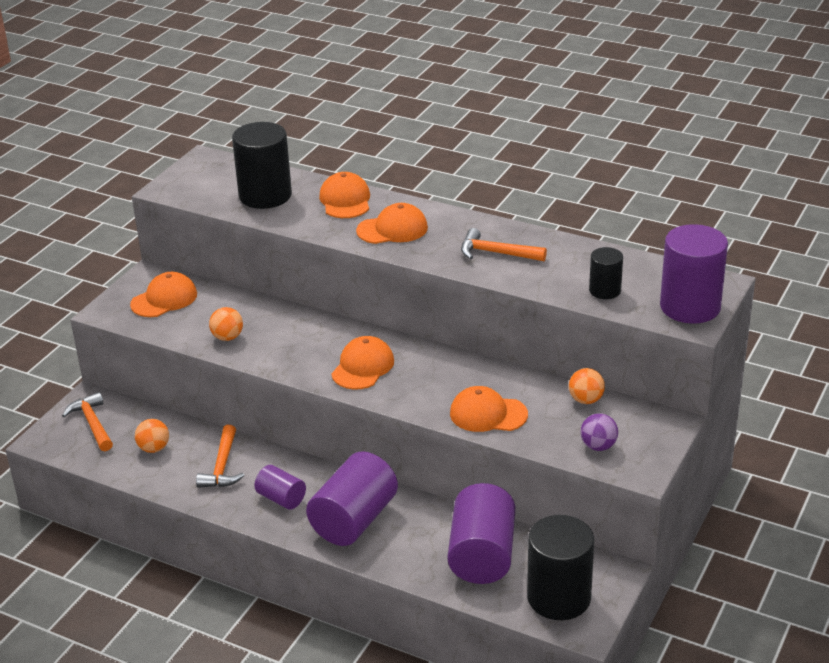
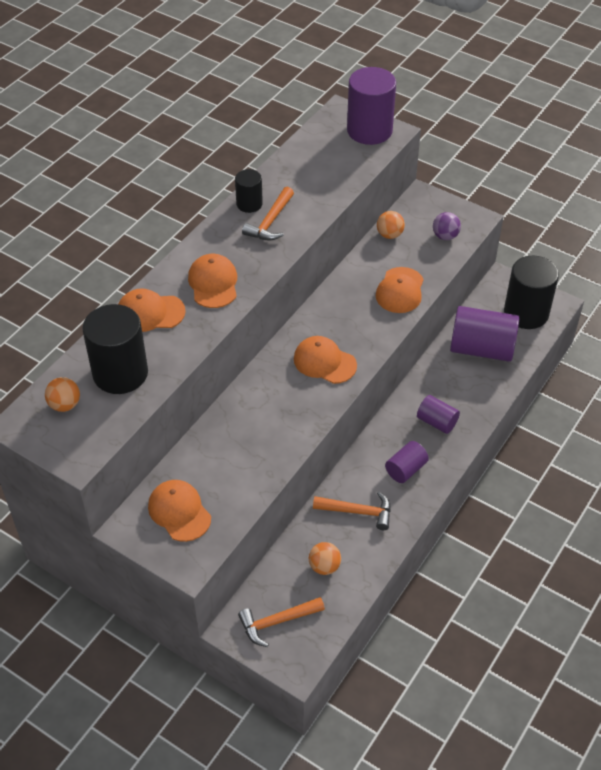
camera: 85 degrees left, 15 degrees up
(227, 337) = (259, 458): orange ball -> orange ball (65, 405)
(354, 520) = (437, 422): purple cylinder -> purple cylinder, size x0.54
(605, 290) = (339, 169): black cylinder -> black cylinder (249, 204)

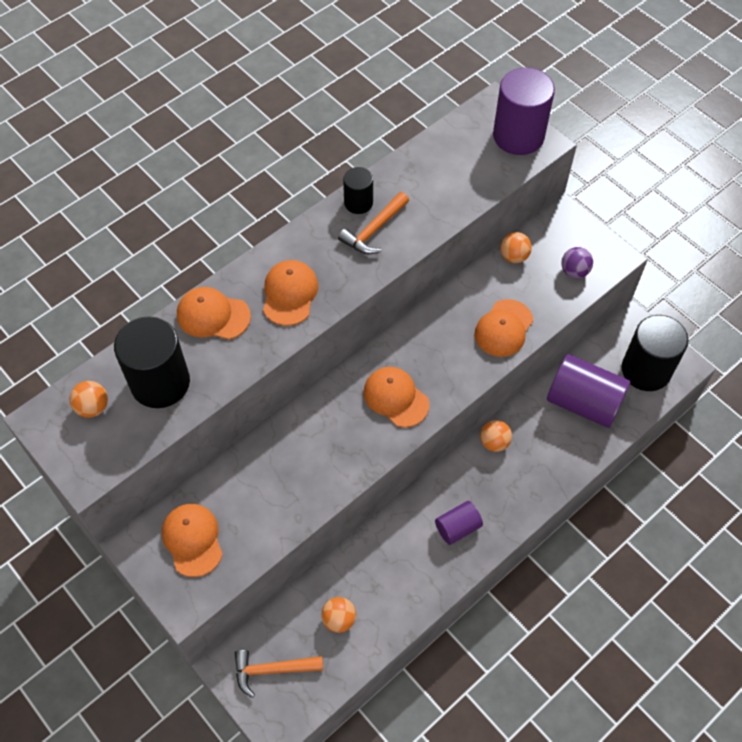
camera: 15 degrees right, 10 degrees up
(358, 512) = (392, 565): orange hammer -> none
(415, 396) = (494, 442): none -> orange ball
(437, 422) = (508, 479): purple cylinder -> none

